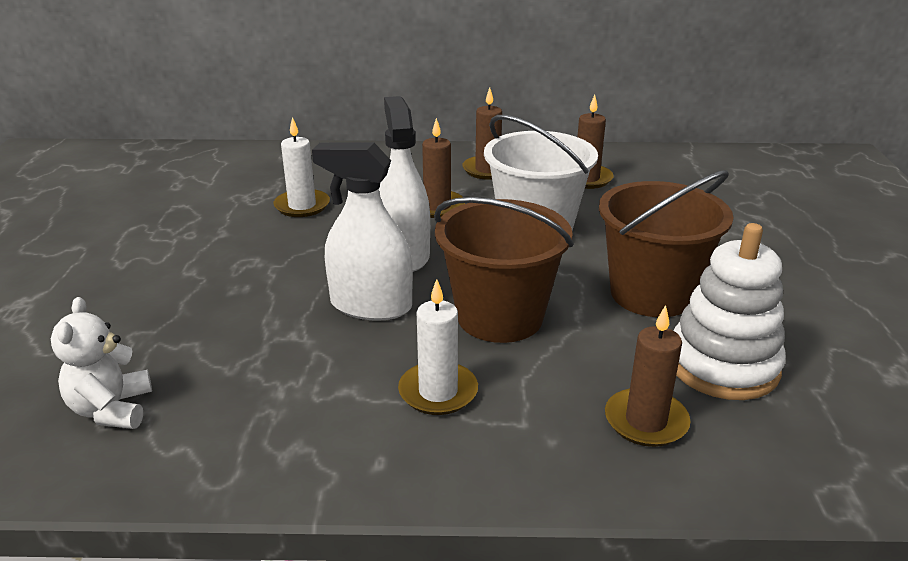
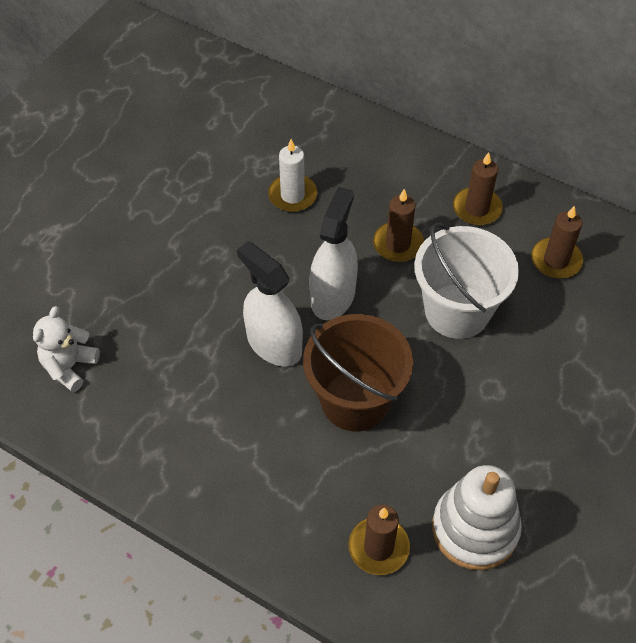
camera: 30 degrees right, 25 degrees up
(438, 392) = (265, 451): white candle -> none
(652, 294) = (487, 432): brown bucket -> none

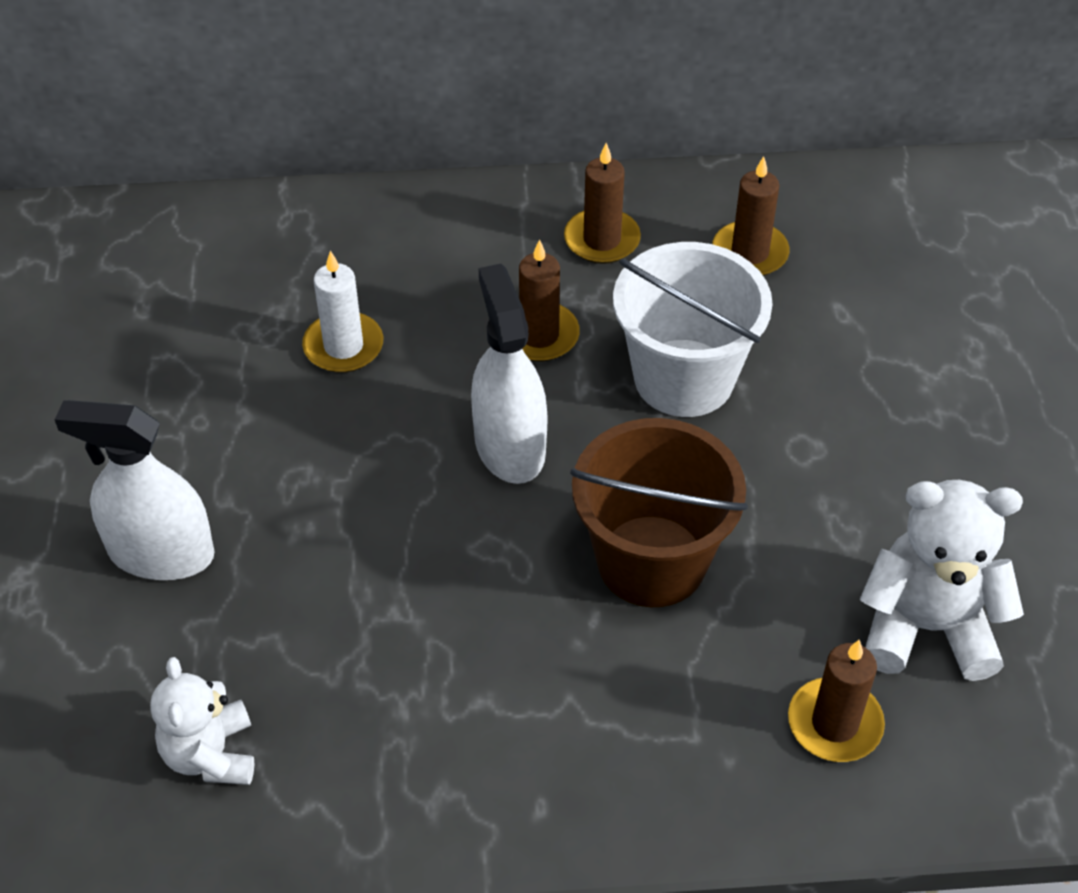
camera: 35 degrees left, 5 degrees down
(274, 344) = (483, 552): white spray bottle -> white spray bottle (161, 553)
(475, 529) = (926, 627): white stacking toy -> white teddy bear

